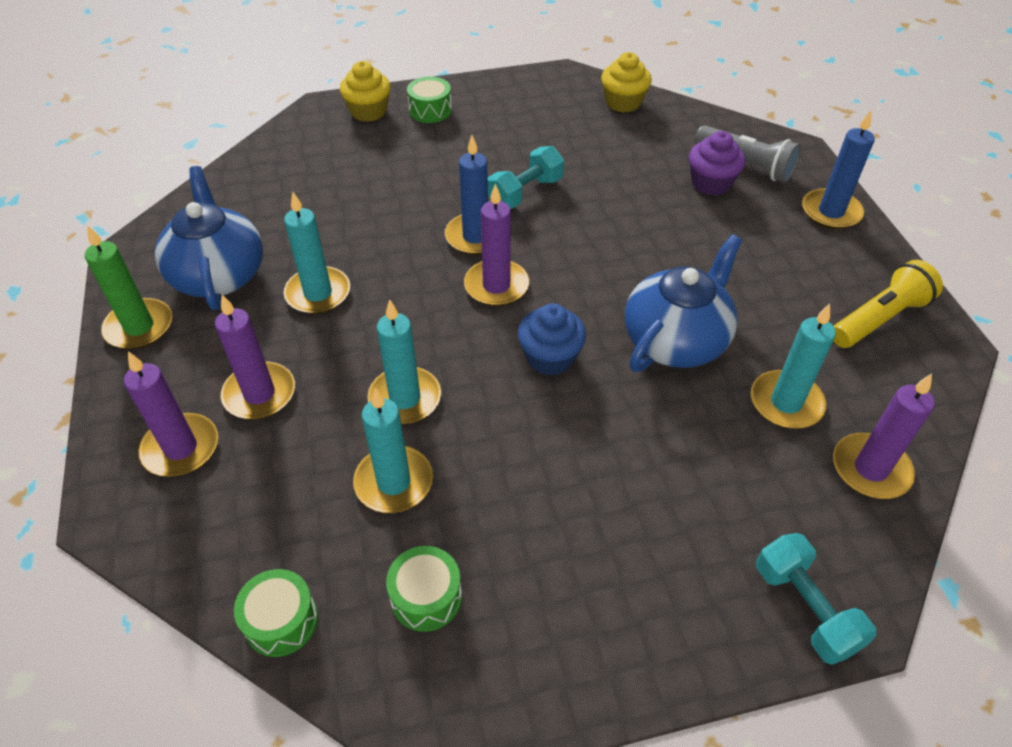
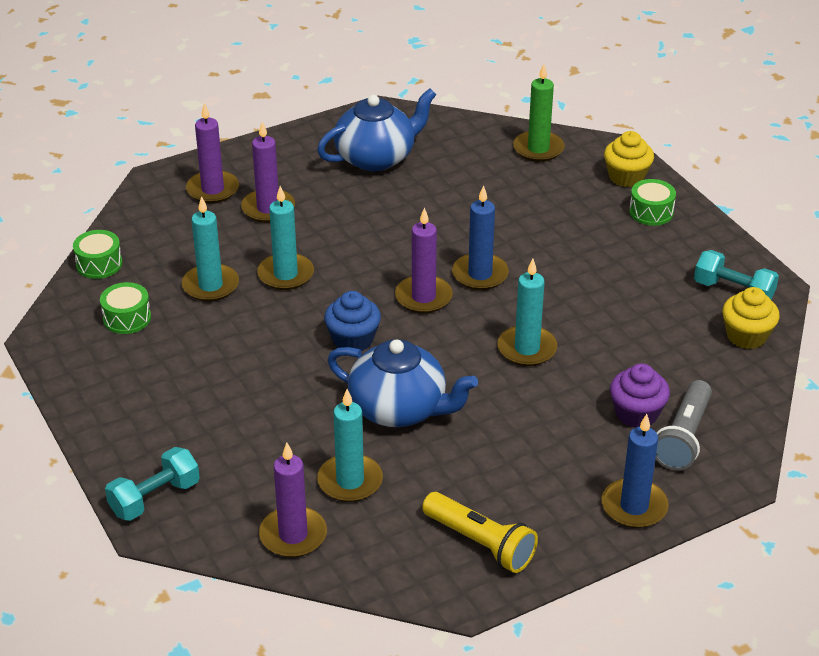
camera: 75 degrees right, 10 degrees down
(139, 327) = (310, 140): green candle -> green candle (538, 149)
(318, 293) = (376, 208): turquoise candle -> turquoise candle (527, 349)
(525, 192) = (556, 292): turquoise dumbbell -> turquoise dumbbell (733, 291)

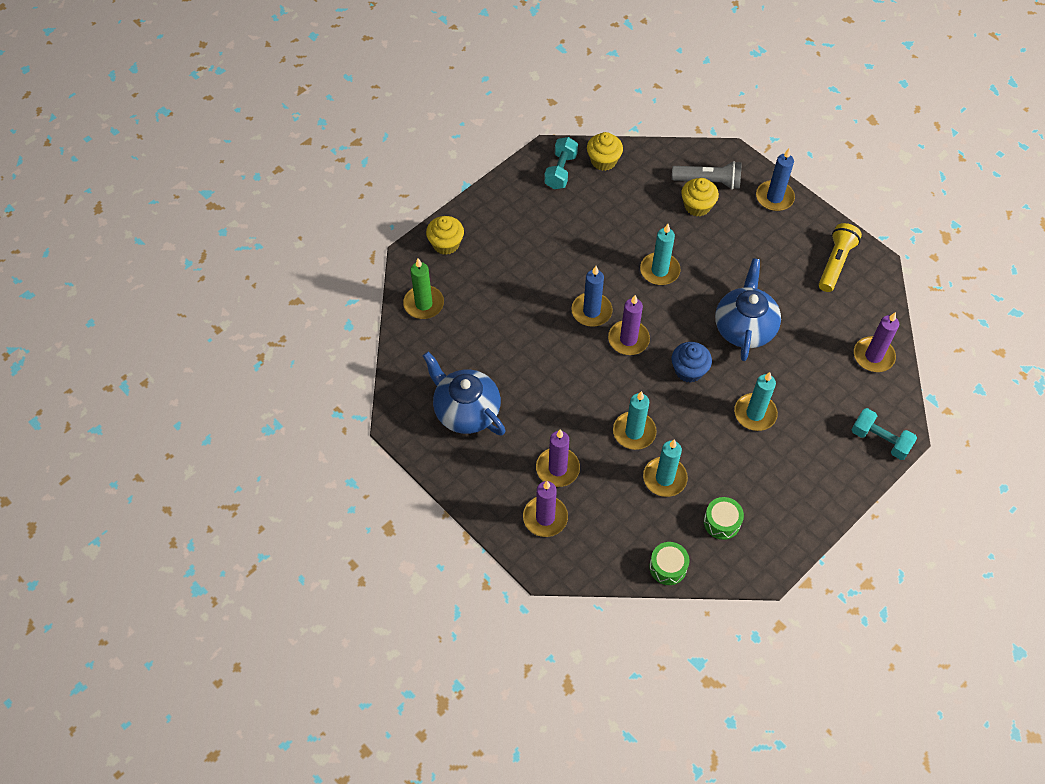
camera: 105 degrees left, 20 degrees up
(350, 481) = (817, 338): turquoise candle -> turquoise candle (755, 413)
(636, 413) = (697, 206): purple cupcake -> yellow cupcake
(651, 212) = (486, 224): green drum -> none

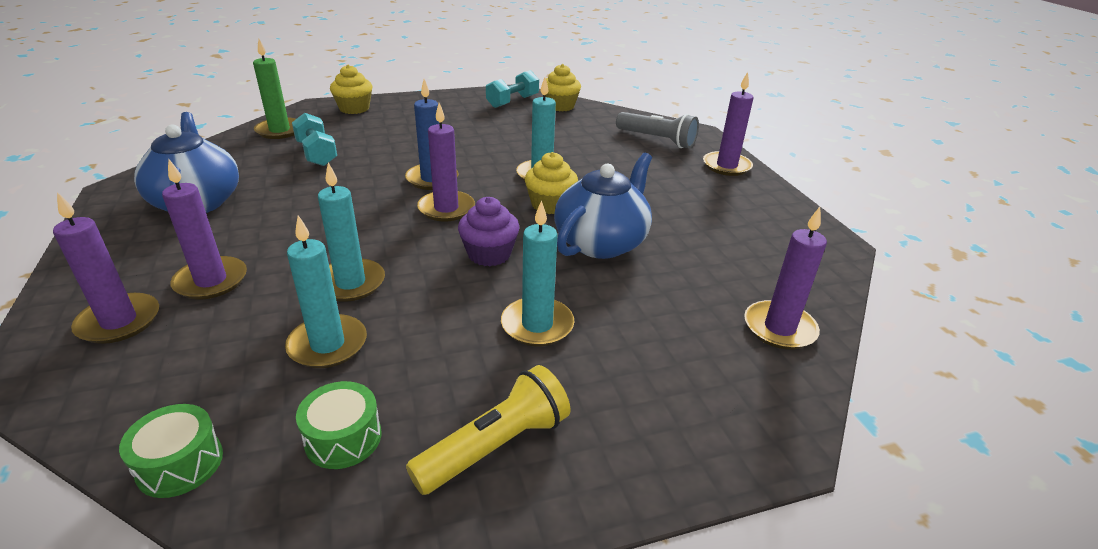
camera: 25 degrees right, 25 degrees down
(689, 370) = (489, 254): blue cupcake -> purple cupcake
(697, 206) = (630, 149): yellow cupcake -> yellow cupcake (550, 205)
(774, 197) = (726, 166): blue candle -> purple candle
(835, 263) = (773, 228): yellow flashlight -> yellow flashlight (496, 446)
(880, 440) = (730, 437): turquoise dumbbell -> turquoise dumbbell (317, 154)

